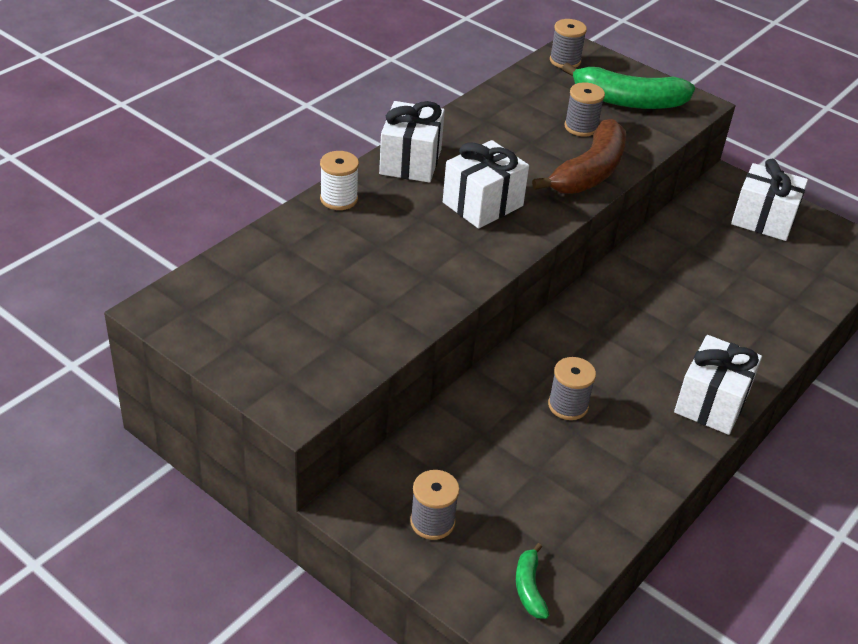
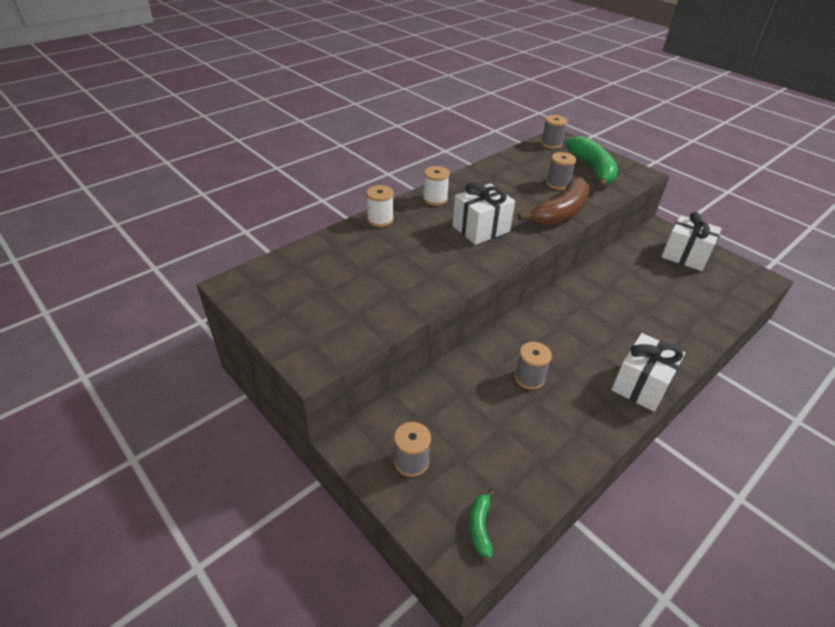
camera: 10 degrees right, 0 degrees up
(410, 161) = (435, 199): white gift -> white spool
(628, 101) = (592, 169): green banana -> green banana turned 120 degrees counterclockwise

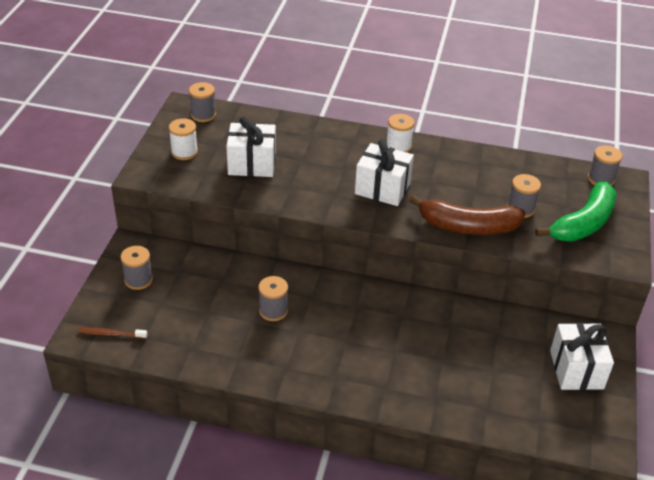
camera: 55 degrees right, 0 degrees up
(264, 279) = (203, 115): none -> grey spool
(380, 220) = (332, 132): white spool -> white spool (184, 152)
(480, 526) = (111, 334): green banana -> brown toothbrush
(641, 385) = (328, 383): white gift -> white gift (252, 164)

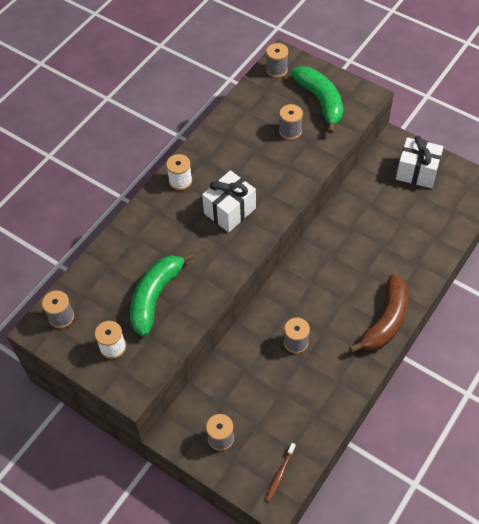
camera: 65 degrees left, 15 degrees up
(252, 164) = (155, 296): white gift -> green banana
(468, 227) = (297, 171): brown banana -> brown banana (385, 321)

